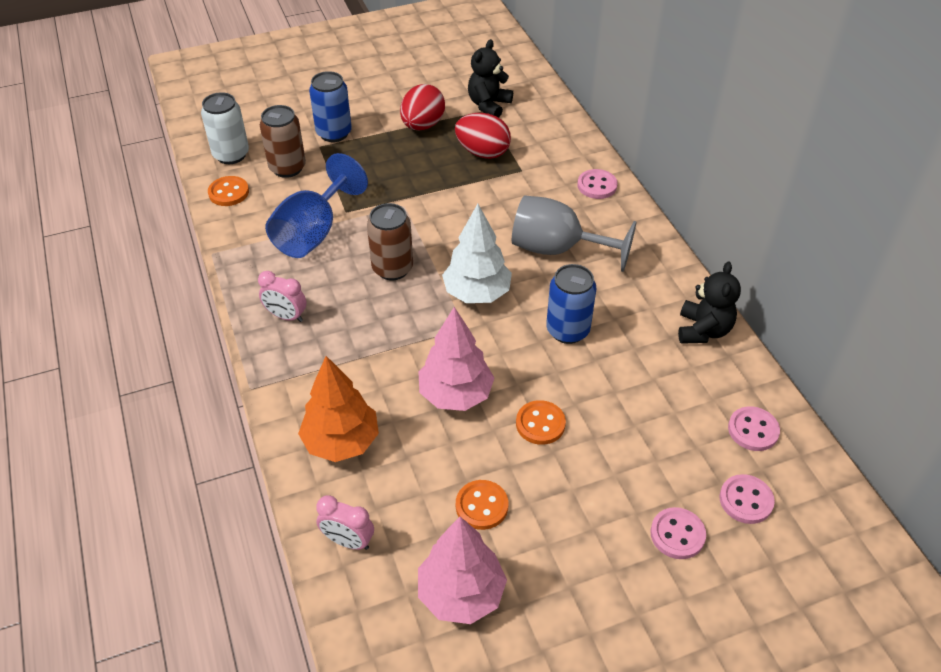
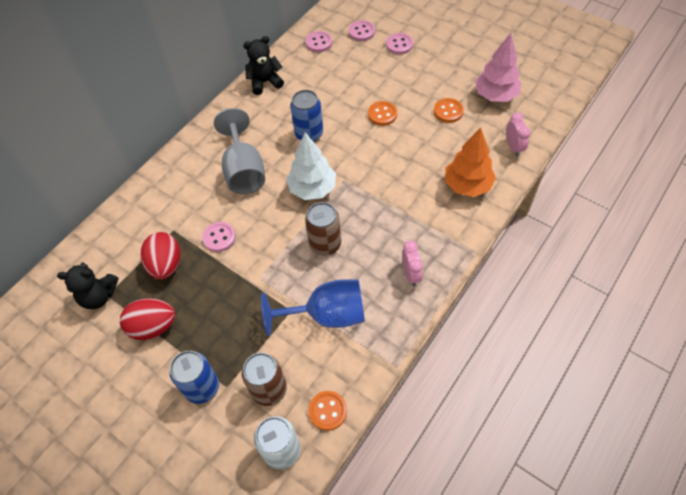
camera: 120 degrees left, 10 degrees up
(455, 395) = (394, 156): pink tree -> none
(597, 185) = (165, 180): pink button -> pink button (219, 237)

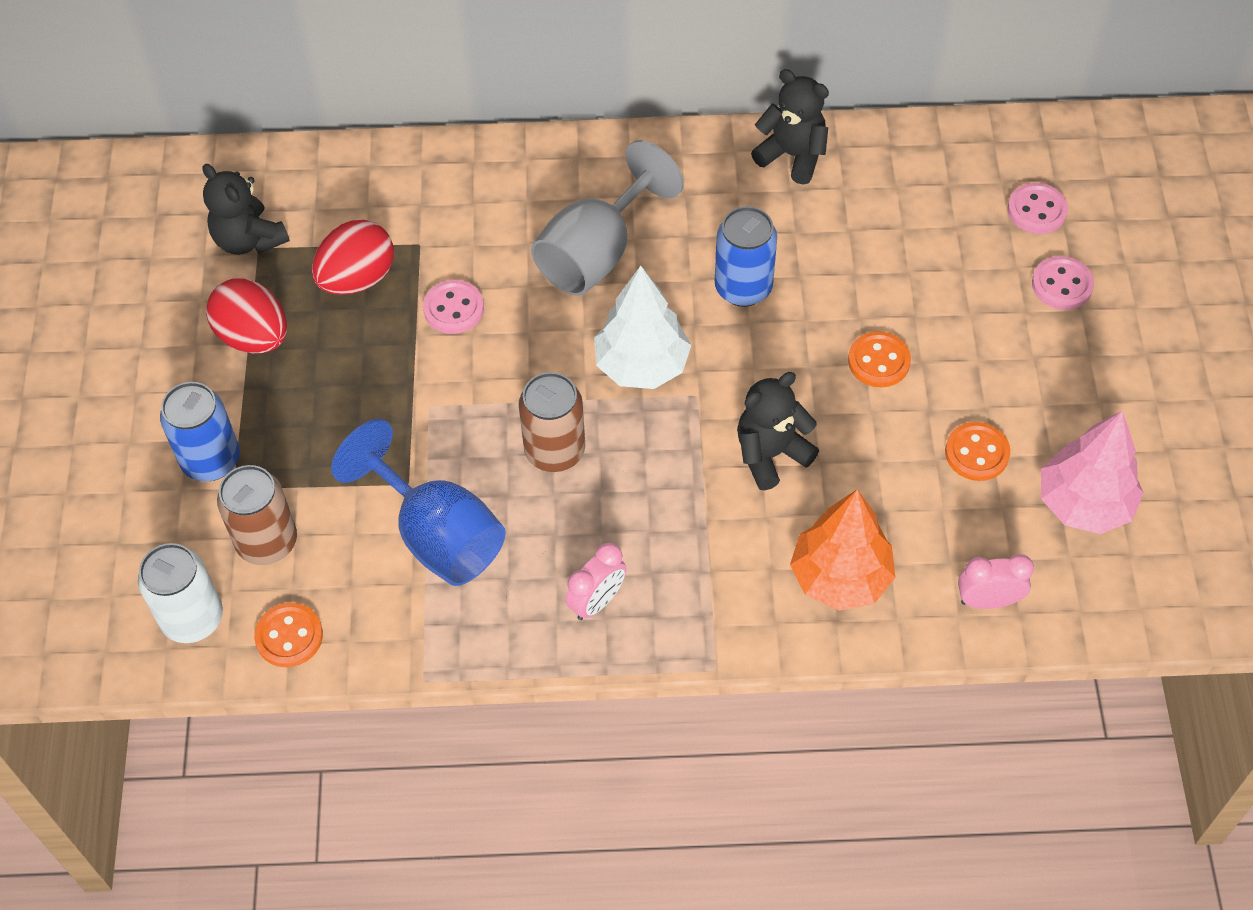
camera: 50 degrees right, 0 degrees up
(319, 43) = (950, 168): pink button -> none
(393, 172) = (771, 454): none -> black teddy bear
(513, 147) = (988, 600): pink clock -> pink clock turned 135 degrees counterclockwise

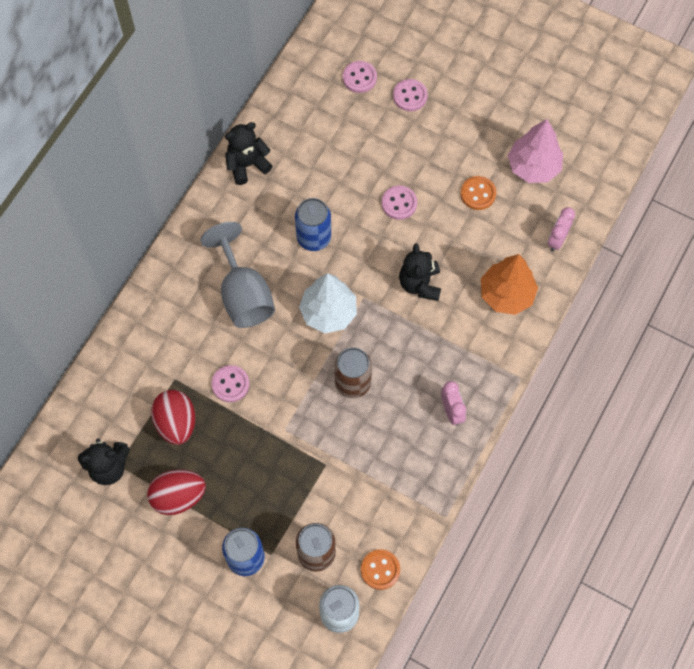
camera: 60 degrees left, 10 degrees up
(437, 535) = (366, 466): blue goblet -> none
(879, 361) = (399, 203): orange button -> pink button

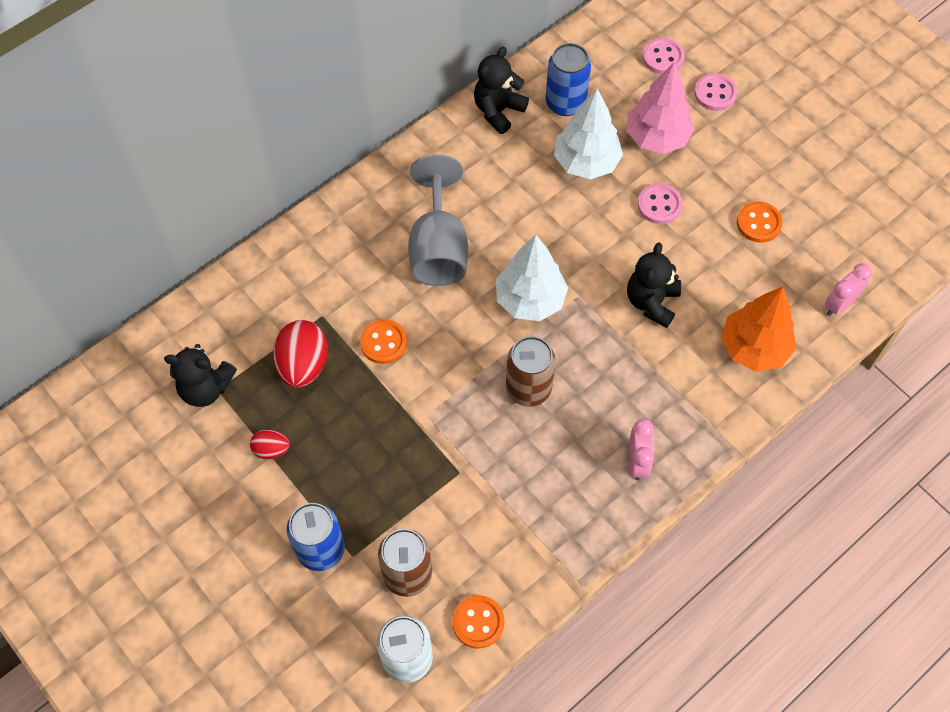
camera: 20 degrees right, 5 degrees down
(178, 496) = (271, 449): red egg -> red egg, size x0.54
(230, 384) = (383, 342): pink button -> orange button
(247, 165) = (498, 111): black teddy bear -> black teddy bear turned 45 degrees counterclockwise
(314, 237) = (544, 212): blue can -> blue can (565, 103)
(331, 186) = (586, 162): none -> white tree
(533, 167) = (837, 214): pink tree -> pink tree (657, 138)

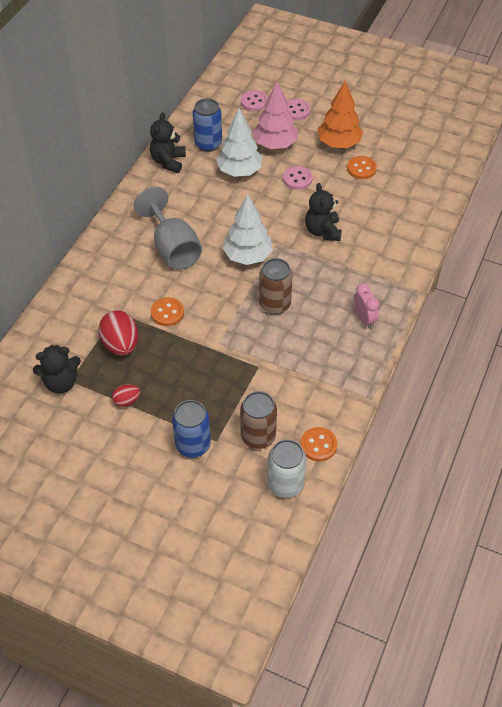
camera: 25 degrees left, 10 degrees down
(753, 348) = (397, 234): orange tree -> orange tree (339, 144)
(839, 304) = (432, 194): pink clock -> none

